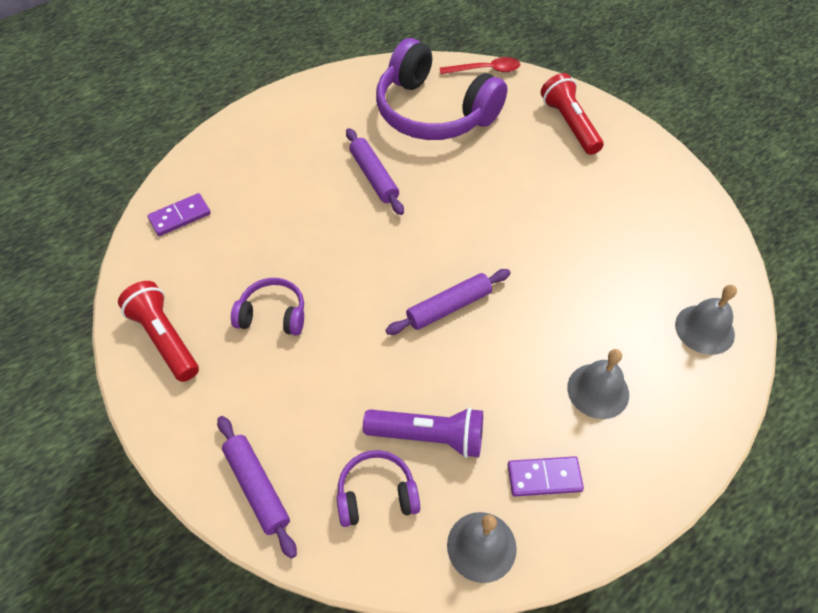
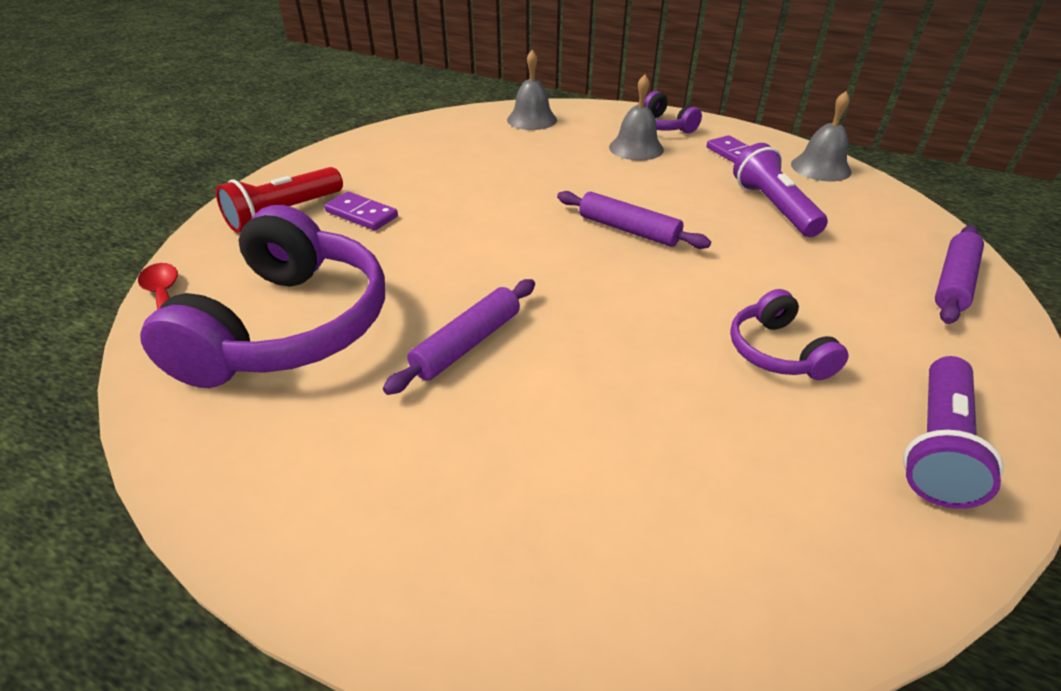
camera: 115 degrees left, 15 degrees down
(165, 338) = (936, 446): red flashlight -> purple flashlight
(180, 216) = (734, 569): purple domino -> purple domino (361, 214)
(376, 494) = (856, 218): purple headphones -> purple headphones (662, 126)

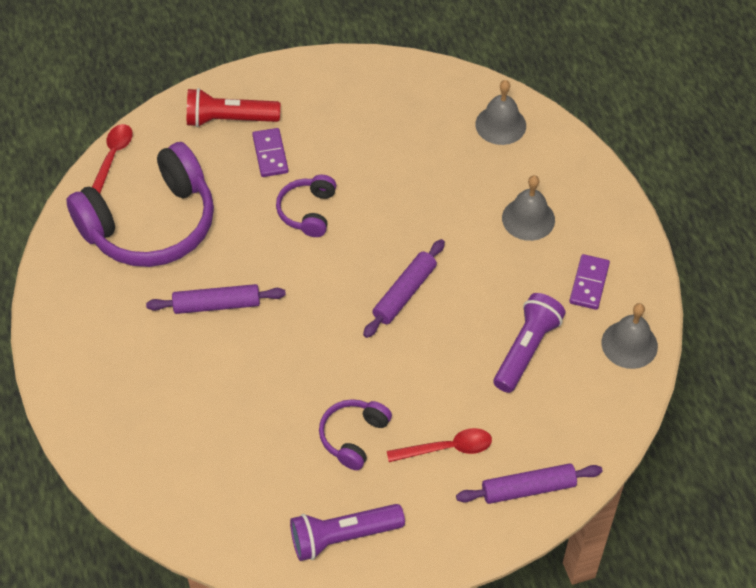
camera: 45 degrees right, 15 degrees up
(628, 230) = (404, 293): purple rolling pin -> purple rolling pin turned 45 degrees clockwise
(662, 126) = (588, 208): purple headphones -> purple headphones (308, 211)
(855, 301) = (447, 448): none -> red spoon

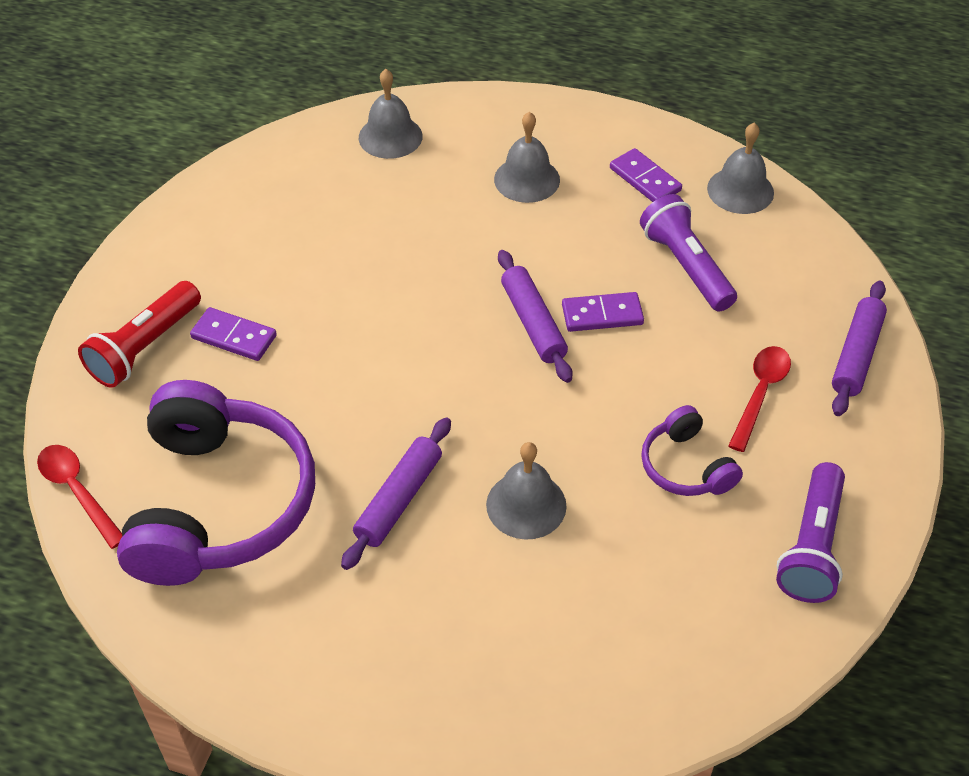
camera: 55 degrees left, 5 degrees down
(260, 369) = (526, 505): none -> grey bell
(308, 211) = (347, 346): purple headphones -> none
(442, 326) = (602, 314): none -> purple domino

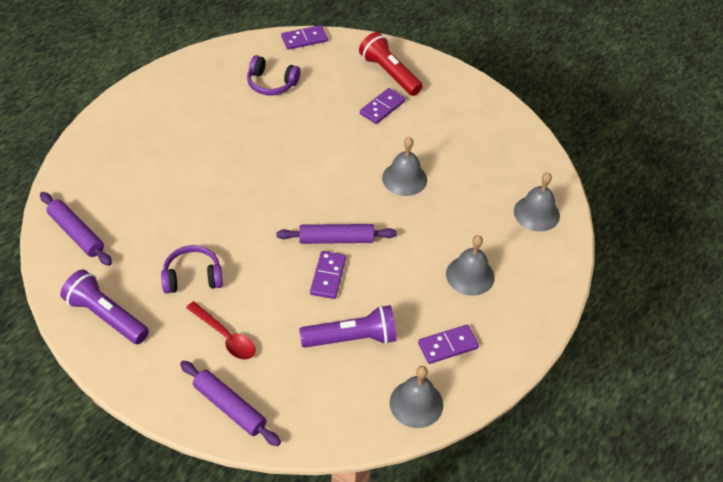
camera: 105 degrees right, 0 degrees up
(78, 491) = (304, 39): red spoon -> purple domino
(219, 504) = (271, 83): purple headphones -> purple headphones, size x0.48
(399, 499) = (238, 148): purple rolling pin -> purple rolling pin (76, 233)
(526, 505) = (206, 197): grey bell -> grey bell (404, 178)

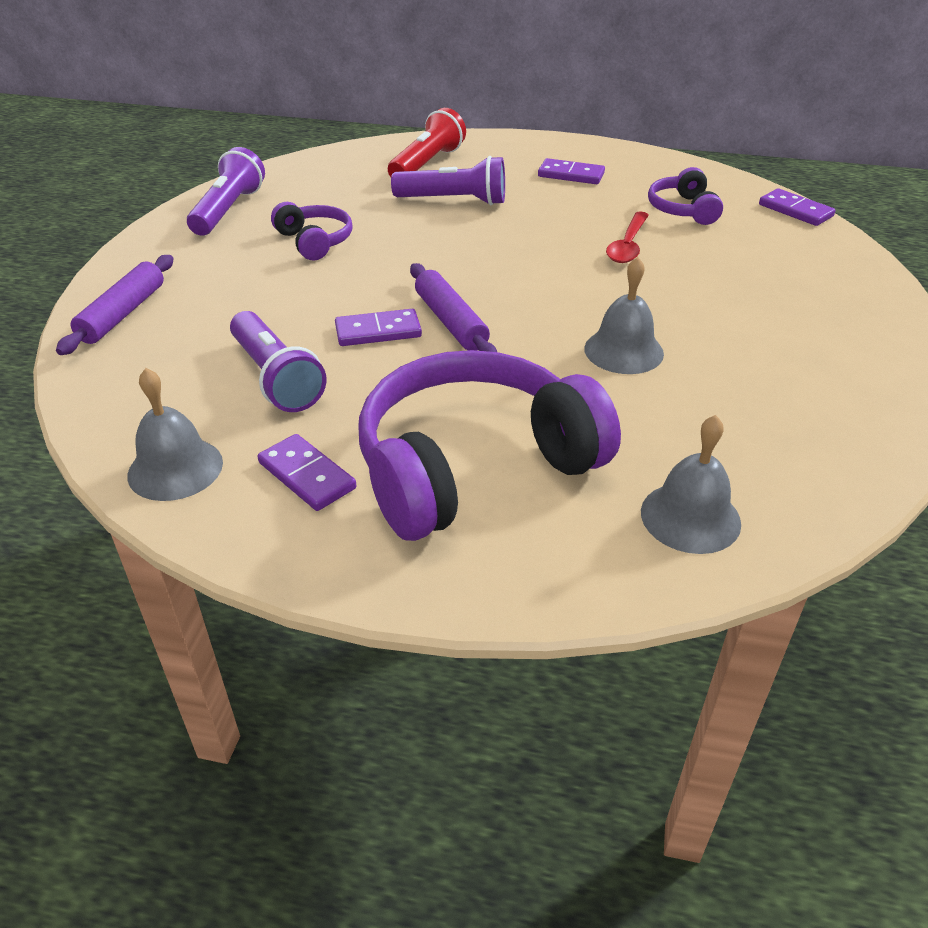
camera: 70 degrees right, 10 degrees down
(76, 233) = (333, 168): purple rolling pin -> none
(183, 184) = (454, 201): none -> purple flashlight
(225, 337) = (233, 284): red spoon -> red spoon (628, 245)
(382, 107) = (746, 297): purple domino -> purple domino (571, 175)
(389, 73) = (825, 287): red flashlight -> red flashlight (427, 164)
(470, 275) = (474, 466): grey bell -> purple headphones

